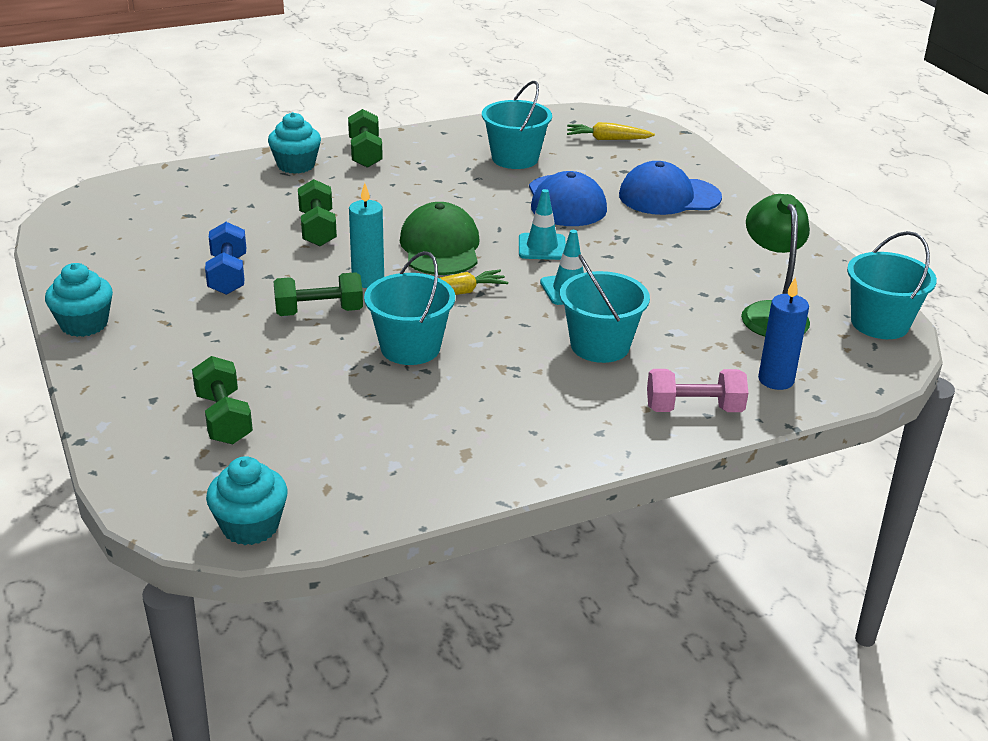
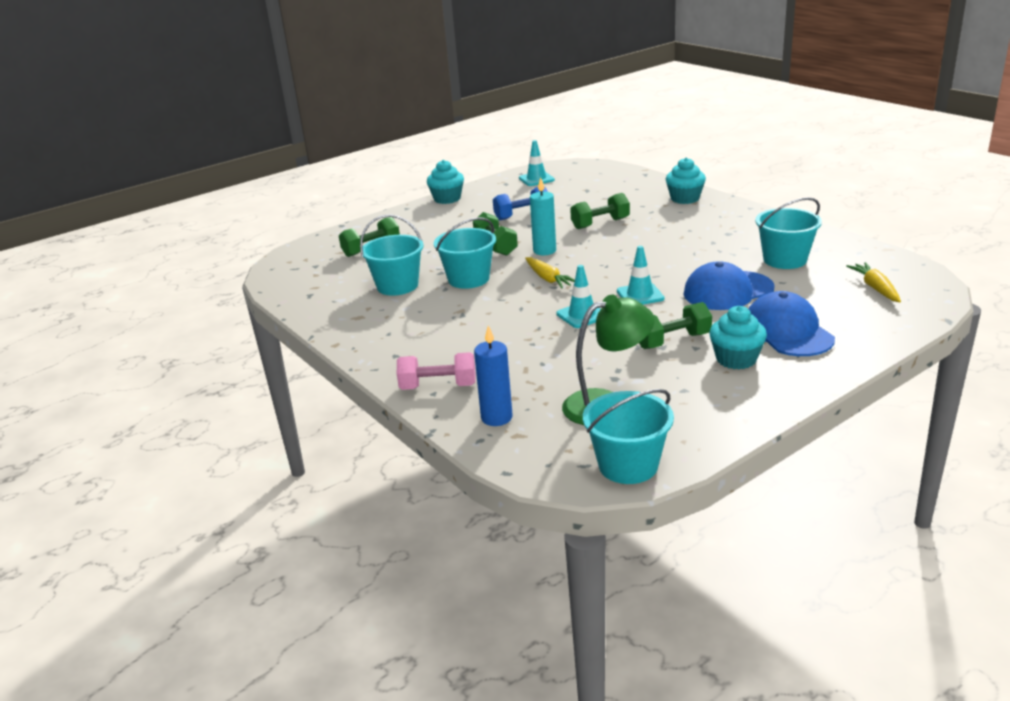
camera: 80 degrees right, 5 degrees down
(97, 241) = (536, 179): none -> turquoise traffic cone
(250, 526) = (278, 277): turquoise cupcake -> turquoise cupcake (736, 359)
(365, 153) = (728, 212): green dumbbell -> green dumbbell (673, 341)
(440, 247) = (608, 262): green cap -> none
(600, 346) = (507, 339): turquoise bucket -> turquoise bucket (397, 286)
(694, 409) = (438, 386): pink dumbbell -> pink dumbbell turned 75 degrees counterclockwise

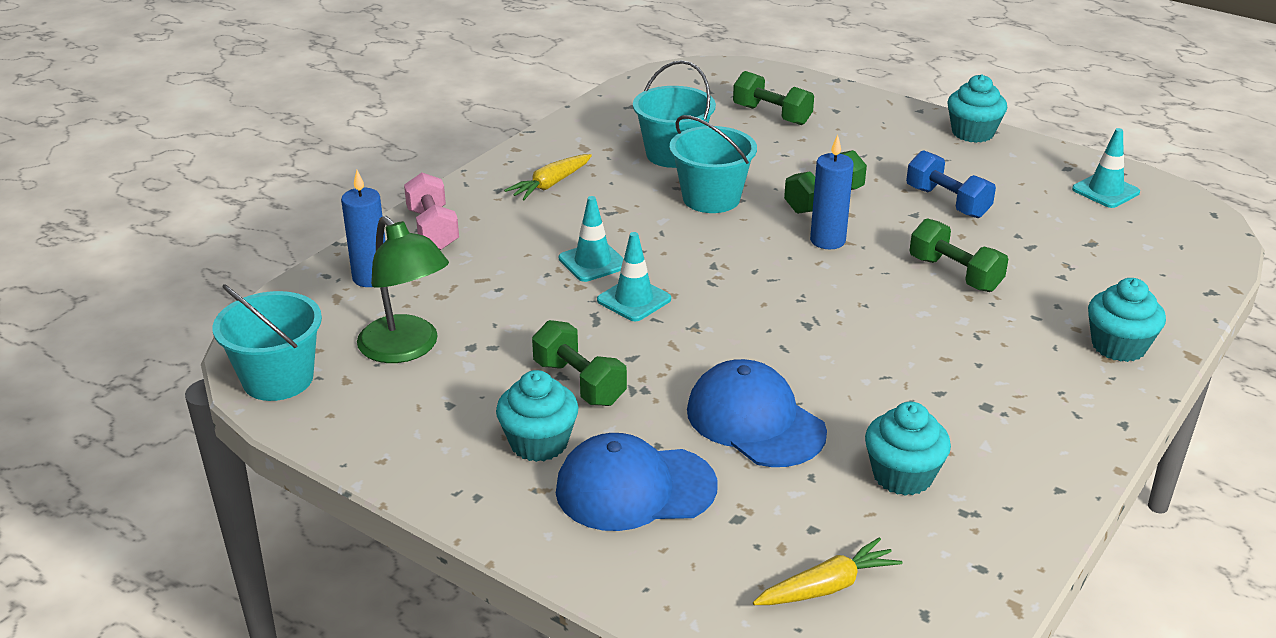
camera: 70 degrees right, 5 degrees up
(544, 251) = (827, 240): turquoise candle -> blue candle
(548, 279) = (735, 257): yellow carrot -> yellow carrot (550, 184)
(640, 295) = (712, 340): turquoise traffic cone -> turquoise traffic cone (593, 262)
(784, 260) = (902, 476): turquoise bucket -> turquoise cupcake
(787, 331) = (635, 488): blue cap -> blue cap turned 150 degrees counterclockwise

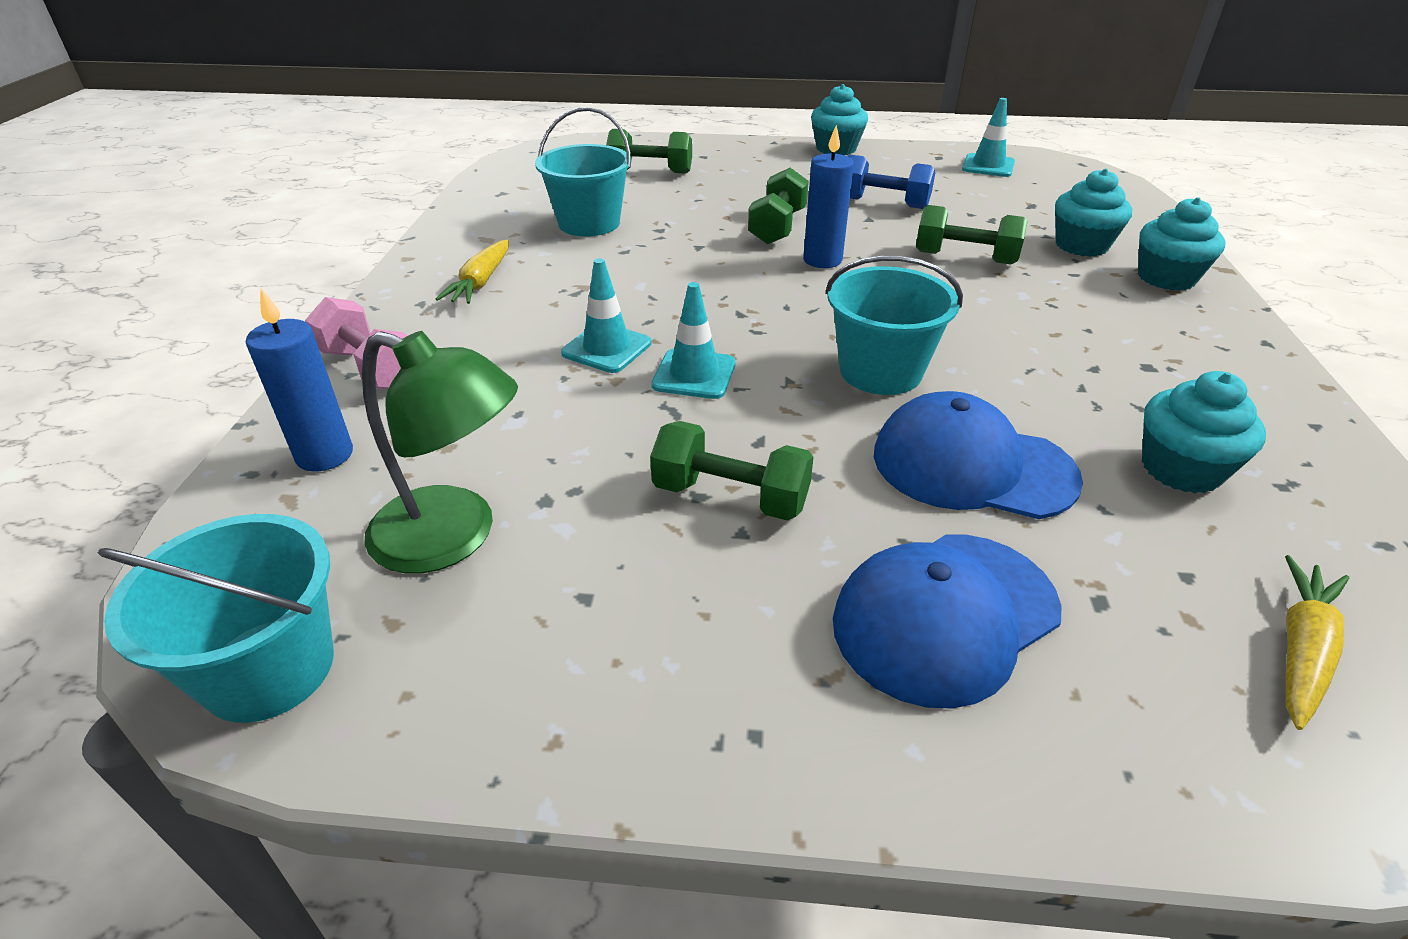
camera: 30 degrees left, 5 degrees up
(539, 443) = (760, 603): turquoise cupcake -> turquoise cupcake (1081, 245)
(711, 198) = (669, 252): turquoise bucket -> turquoise bucket (880, 371)

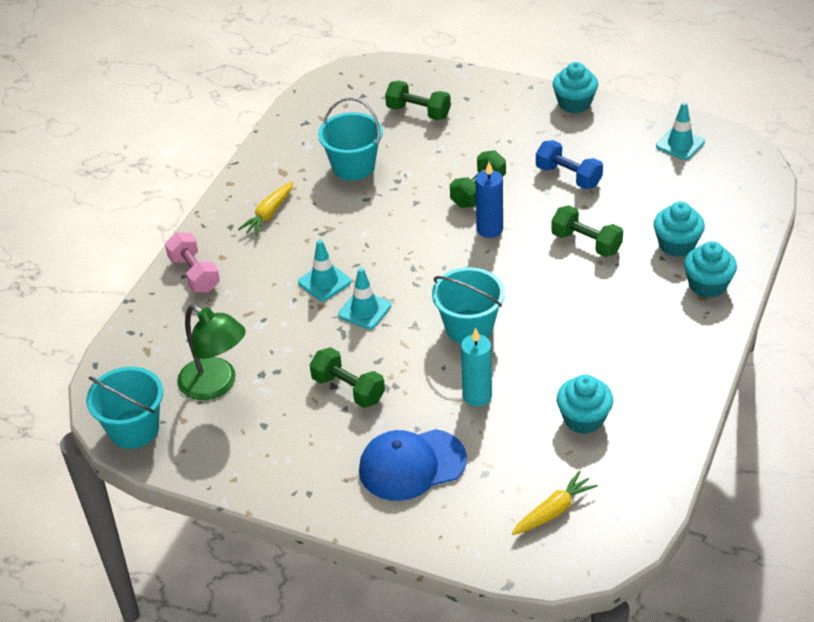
camera: 20 degrees right, 5 degrees up
(325, 455) = (165, 328): blue candle -> none
(972, 466) = (477, 396): blue cap -> turquoise candle

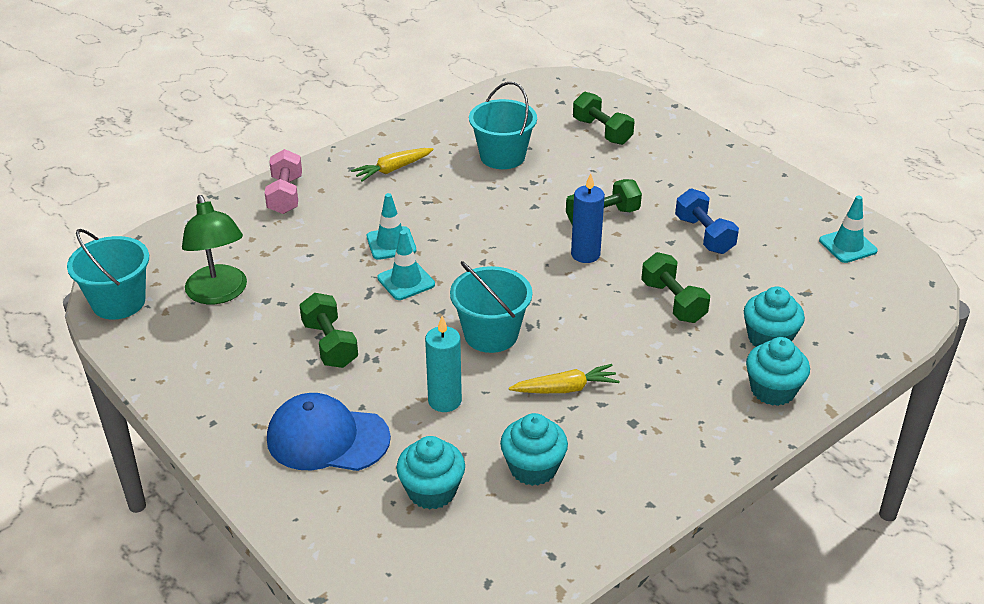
camera: 25 degrees right, 5 degrees down
(553, 511) = (426, 545): yellow carrot -> yellow carrot (565, 389)
(574, 103) = (763, 173): turquoise cupcake -> turquoise cupcake (432, 491)

